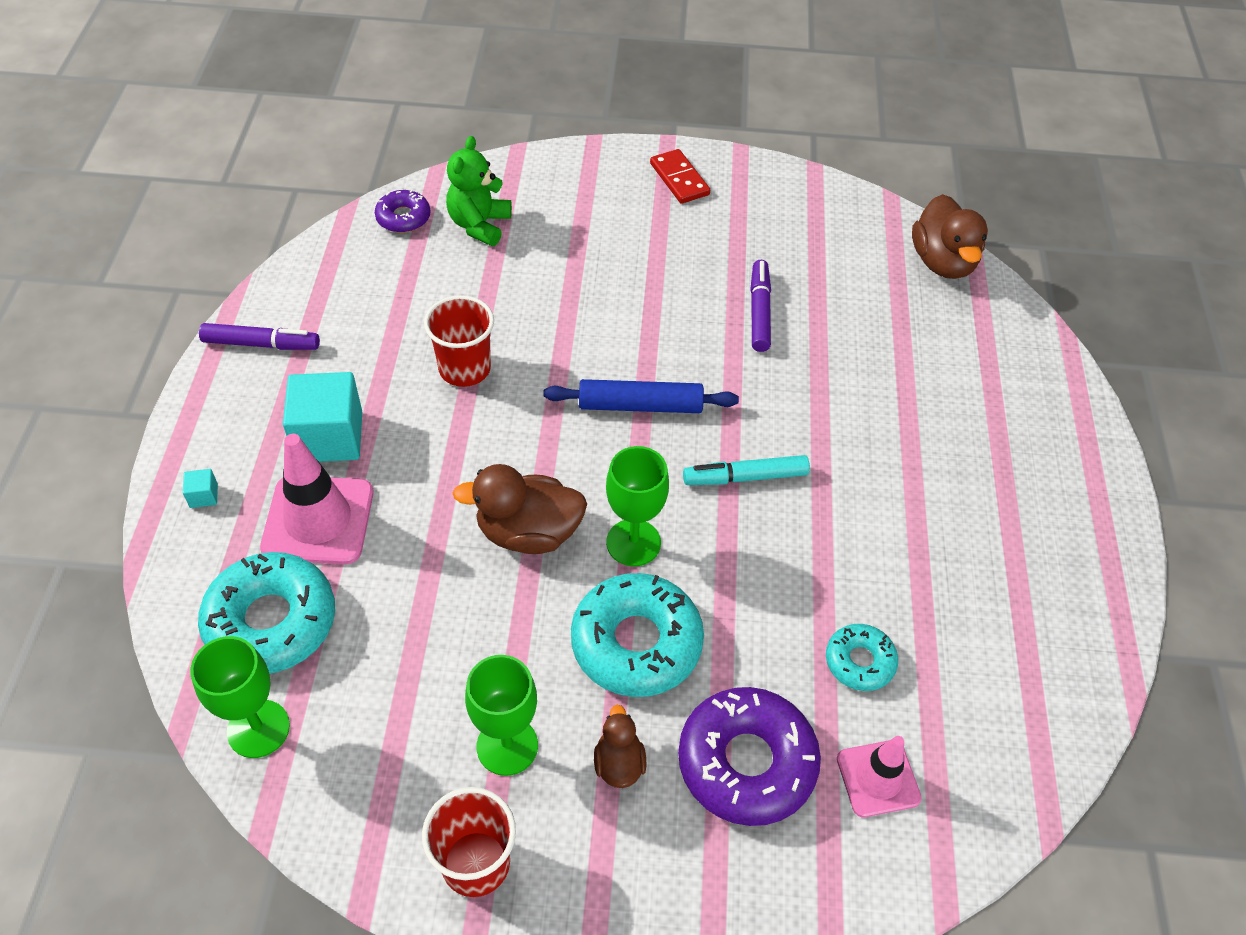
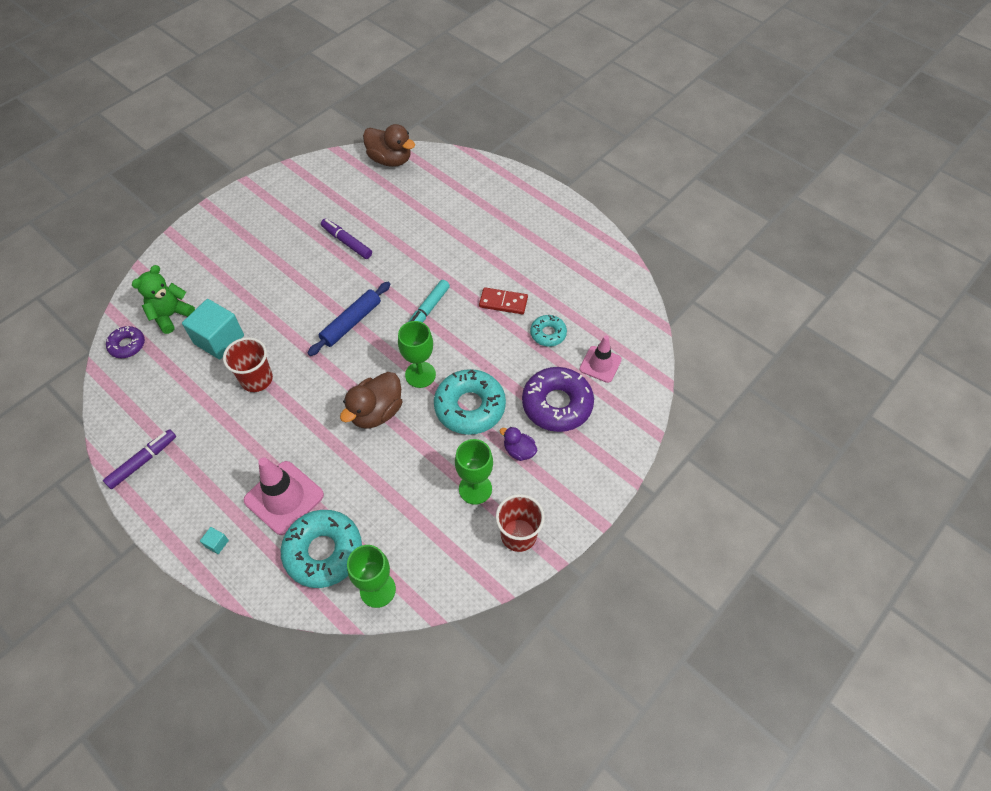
camera: 50 degrees left, 5 degrees up
(329, 437) = (238, 464): turquoise cube -> turquoise cube (219, 339)
(479, 225) = (171, 315): green teddy bear -> green teddy bear turned 75 degrees clockwise
(619, 763) = (519, 451): brown duck -> purple duck
(679, 179) = (236, 216): red domino -> red domino (503, 302)

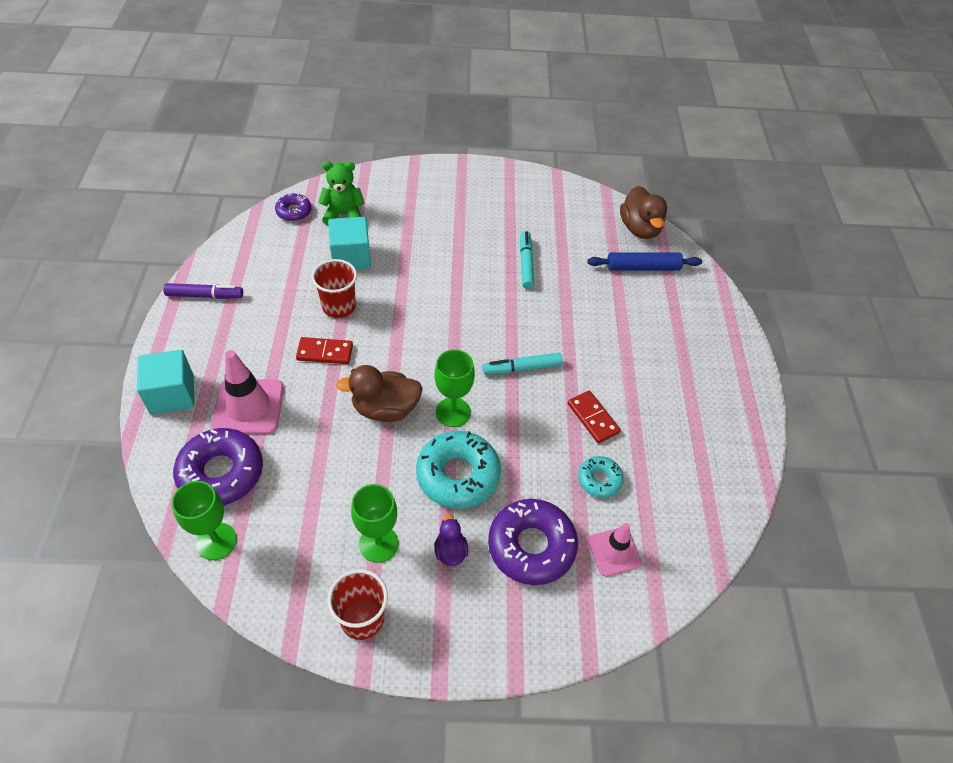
camera: 45 degrees right, 5 degrees down
(217, 543) = (172, 394): turquoise cube -> turquoise cube, size x2.45
(288, 416) = (325, 352): none -> red domino
(323, 552) = (221, 473): turquoise donut -> purple donut
(346, 242) = (526, 263): purple marker -> turquoise marker
(351, 323) = (453, 325): blue rolling pin -> blue rolling pin (642, 267)

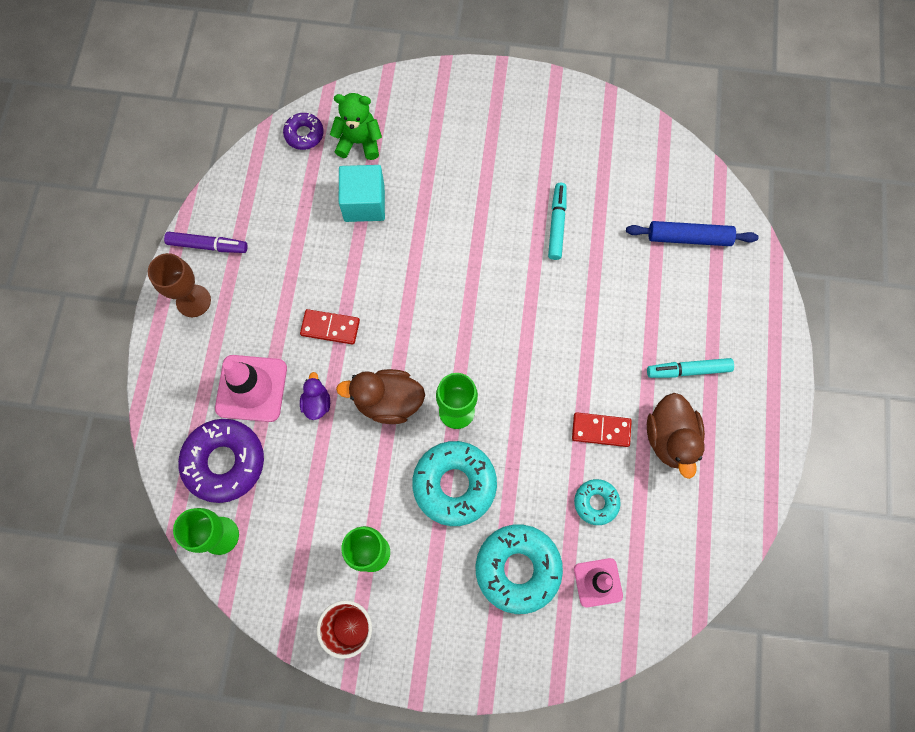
camera: 10 degrees right, 20 degrees up
(172, 394) = (176, 367): turquoise cube -> none
(190, 339) = (193, 301): none -> brown goblet
(339, 306) = (347, 269): red cup -> none
(450, 551) = (439, 566): purple duck -> purple duck (317, 403)
(522, 368) = (534, 363): turquoise marker -> turquoise marker (688, 370)
(531, 546) = (518, 569): purple donut -> turquoise donut
(593, 418) = (601, 430): red domino -> red domino turned 60 degrees counterclockwise
(640, 229) = (695, 182): brown duck -> brown duck (670, 438)

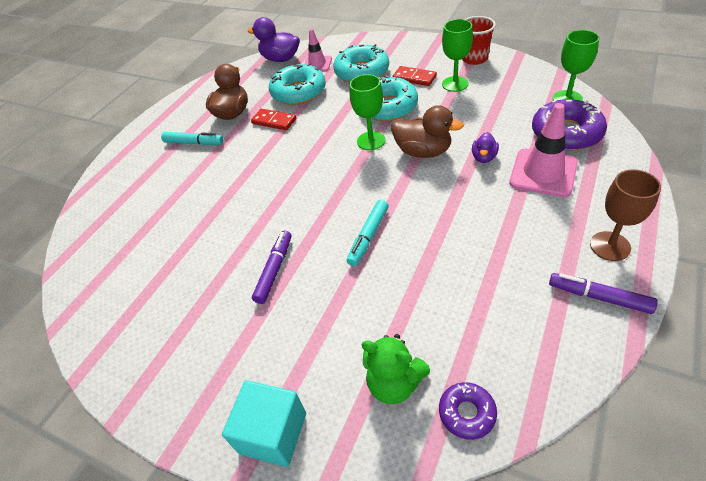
camera: 155 degrees left, 25 degrees down
(330, 327) = (464, 204): red domino -> red domino (414, 78)
(364, 203) = (406, 307): turquoise cube -> turquoise cube (273, 433)
(494, 214) = (274, 270): none -> purple marker
(556, 224) = (222, 251): turquoise marker -> turquoise marker (368, 236)
(596, 502) = (298, 92): turquoise donut -> turquoise donut, size x1.85
(668, 592) = (280, 59): none -> purple duck
(689, 237) = (124, 221): blue rolling pin -> none

